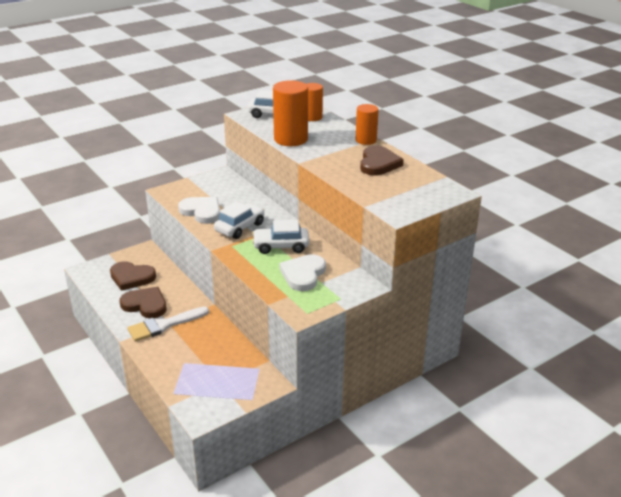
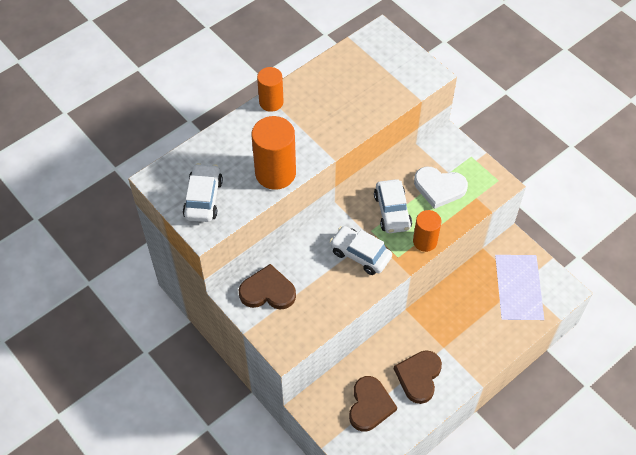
camera: 95 degrees left, 25 degrees up
(164, 325) = (450, 349): white brush -> none
(202, 212) = (331, 299): white heart -> none
(312, 117) = (209, 157): orange cylinder -> orange cylinder (425, 241)
(378, 163) = (328, 90): brown heart -> brown heart (267, 291)

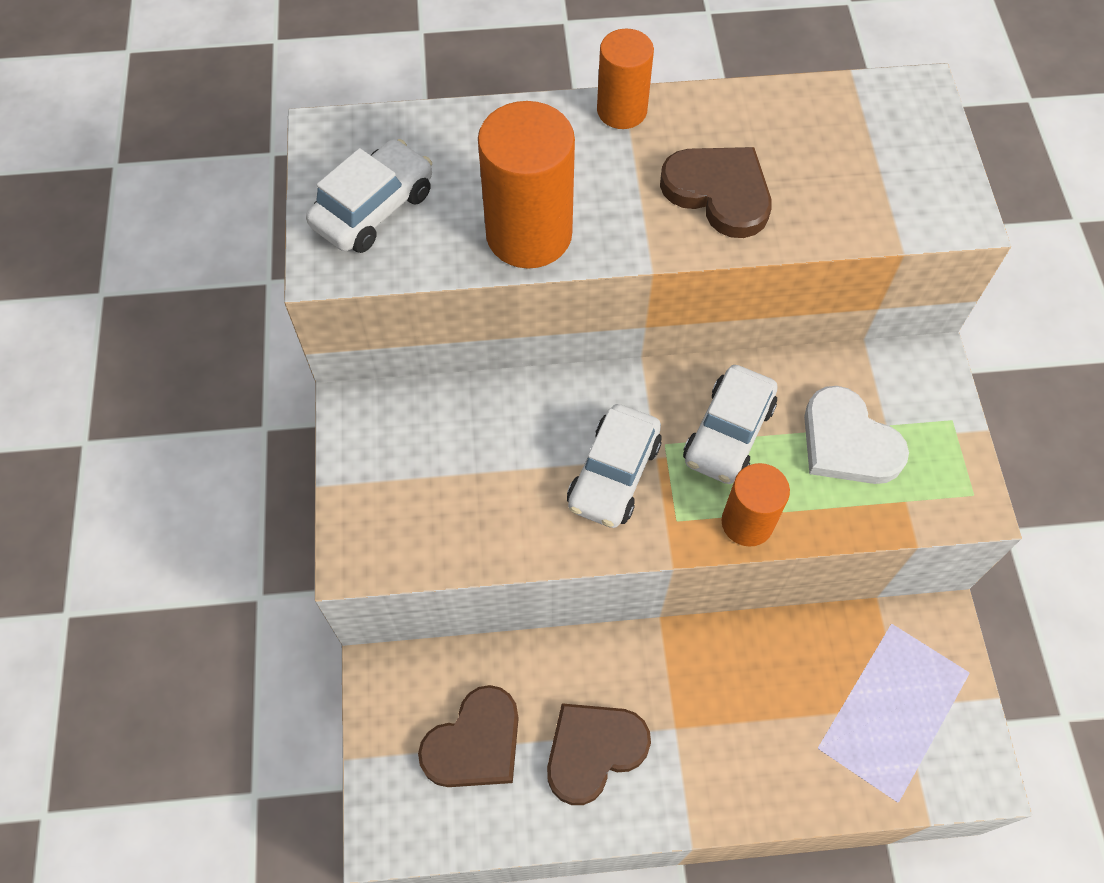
camera: 35 degrees right, 5 degrees up
(267, 291) = (411, 440): brown heart -> brown heart (719, 192)
(360, 254) = (613, 474): white car -> white car turned 135 degrees counterclockwise

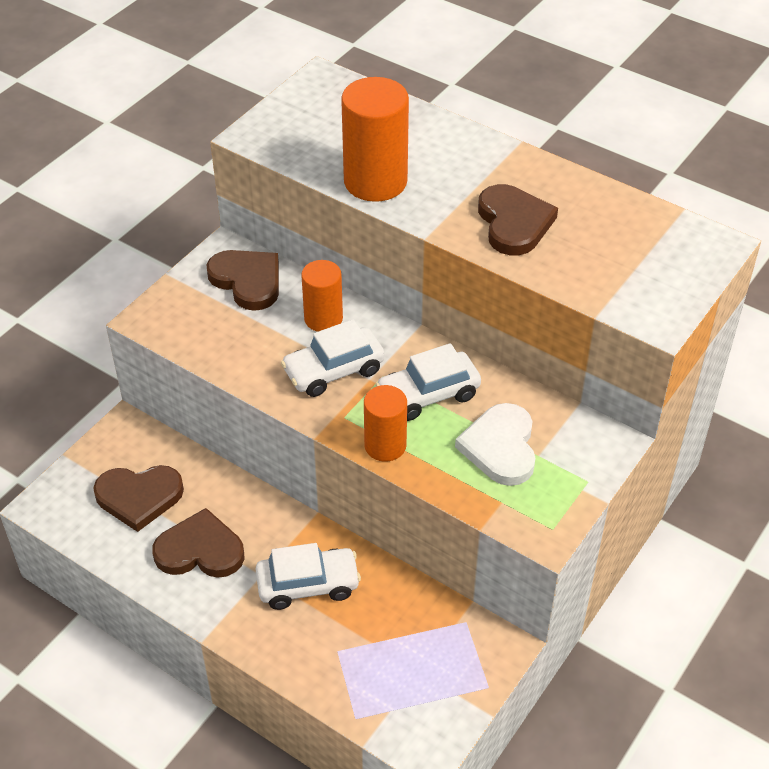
camera: 40 degrees right, 15 degrees down
(373, 209) = (305, 124): white car -> white car (308, 585)
(417, 431) = (247, 281): none -> brown heart
(622, 110) = (505, 152): orange cylinder -> orange cylinder (323, 319)

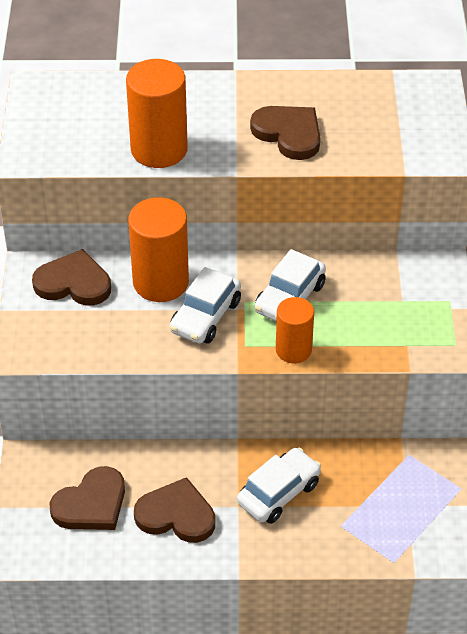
camera: 35 degrees left, 0 degrees up
(200, 550) = (176, 515): brown heart -> brown heart turned 45 degrees clockwise
(323, 319) = (161, 282): orange cylinder -> orange cylinder, size x1.60
(500, 447) = (373, 308): white heart -> none

